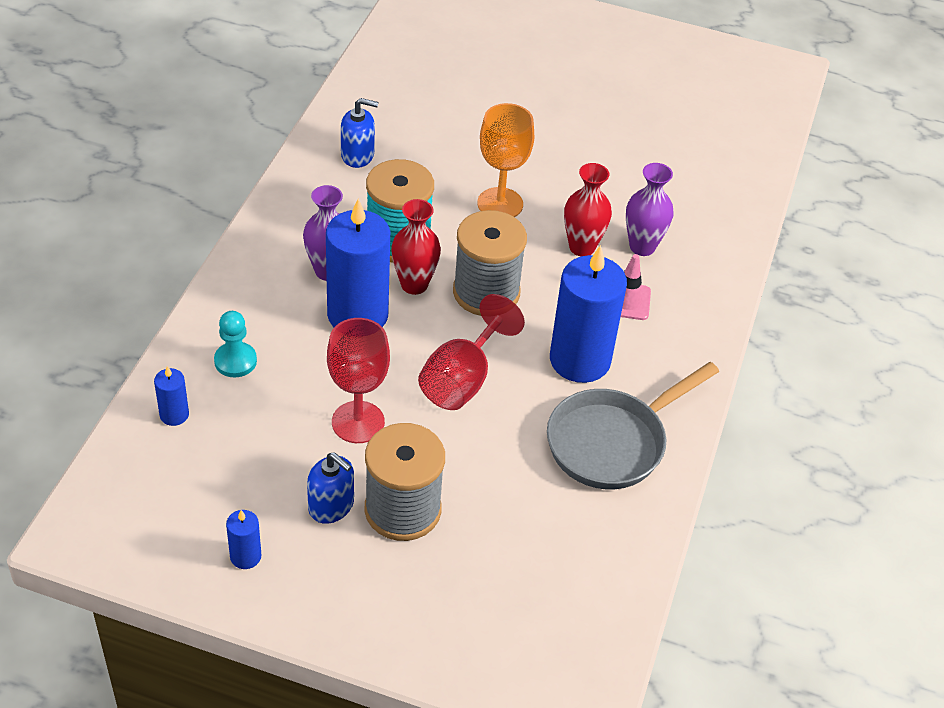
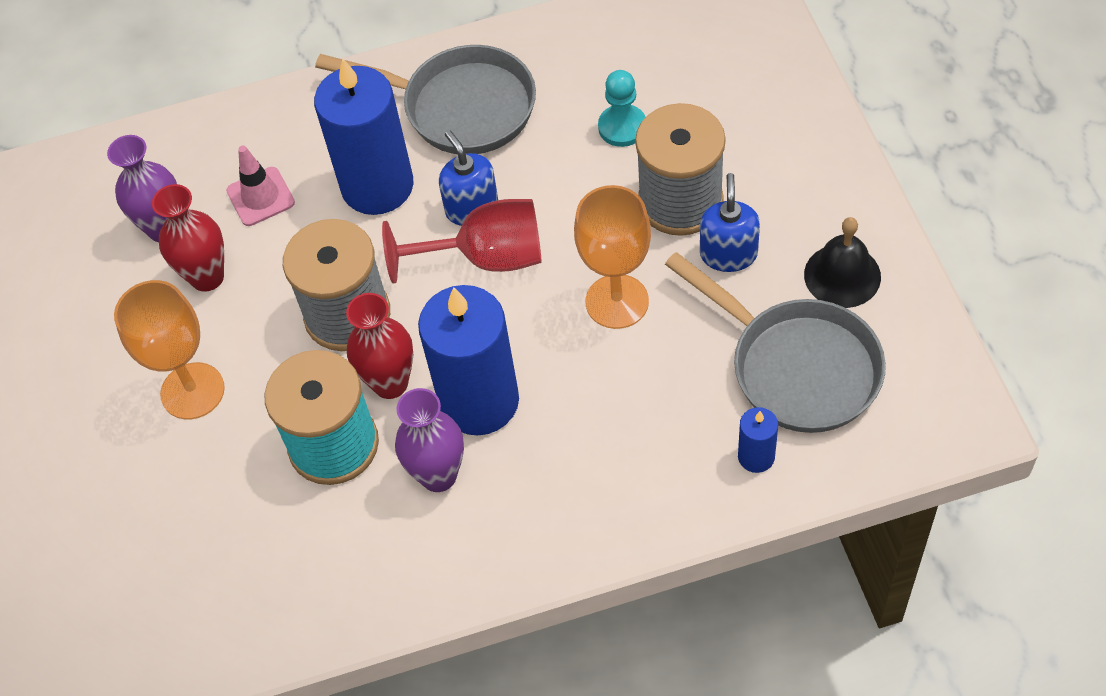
camera: 115 degrees left, 10 degrees up
(209, 479) = (796, 366): none -> grey pan
(235, 361) = (640, 460): turquoise pawn -> turquoise pawn (622, 127)
(245, 556) = (842, 275): blue candle -> black bell
(357, 155) = (215, 592): blue soap dispenser -> blue soap dispenser (471, 207)
(358, 422) = (617, 301): red goblet -> orange goblet

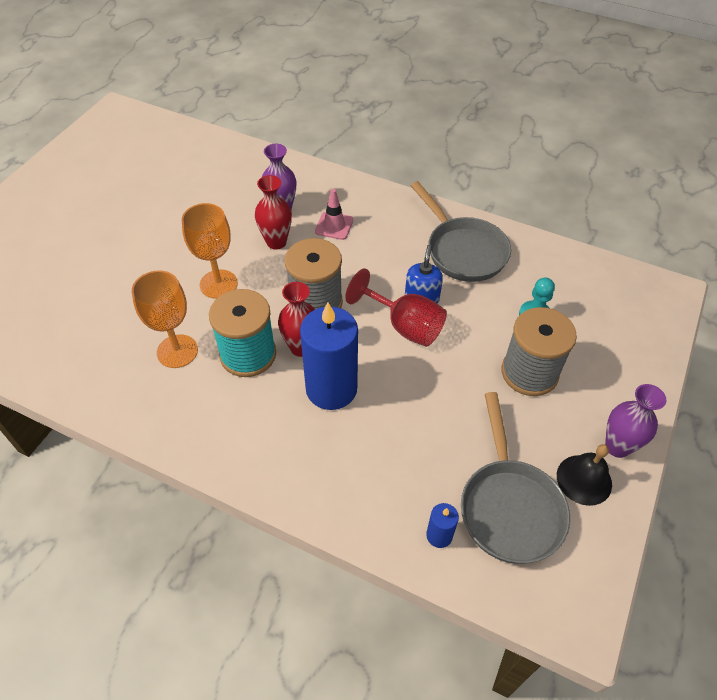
camera: 35 degrees right, 5 degrees down
(377, 186) = (388, 258): blue candle -> none
(438, 475) = (276, 407): purple vase -> purple vase (617, 446)
(617, 301) = (446, 395): orange goblet -> orange goblet (177, 351)
(728, 254) = (529, 418): blue soap dispenser -> none

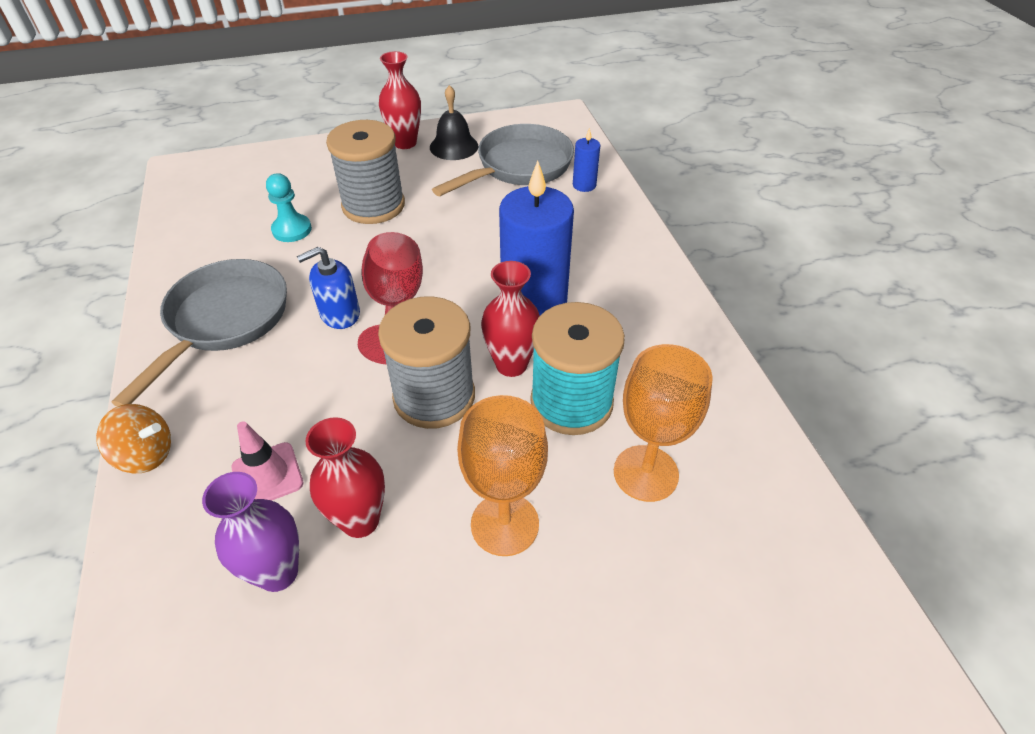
camera: 130 degrees left, 5 degrees down
(388, 196) = (146, 455): none -> orange spinning top
(617, 446) = (405, 143): purple vase -> red vase

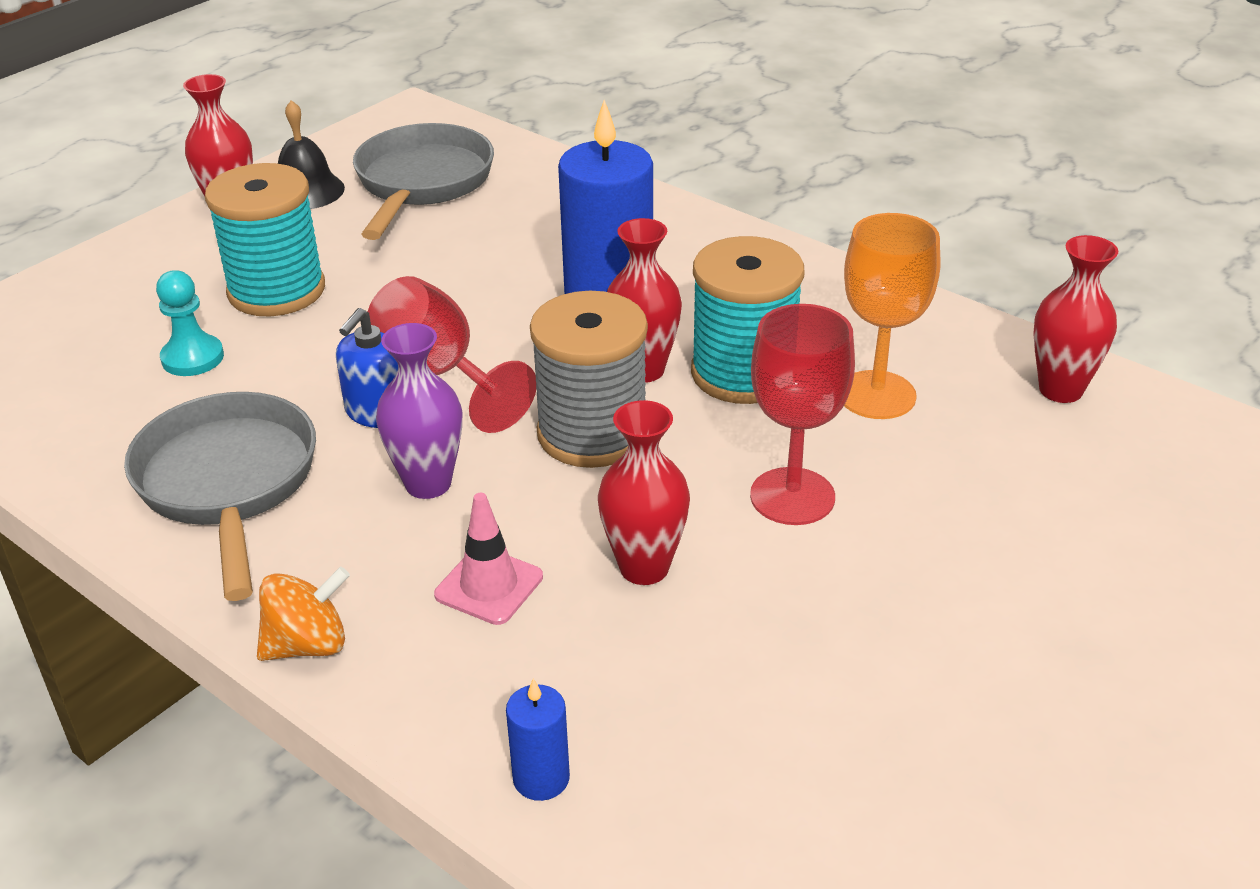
camera: 35 degrees left, 10 degrees down
(278, 572) = (610, 650): purple vase -> purple vase (428, 484)
(373, 205) = (276, 291): grey spool -> turquoise spool
(504, 524) = (792, 496): orange goblet -> red goblet
(584, 185) = (526, 174): blue candle -> blue candle (541, 778)
(796, 553) = (1060, 390): none -> red vase

